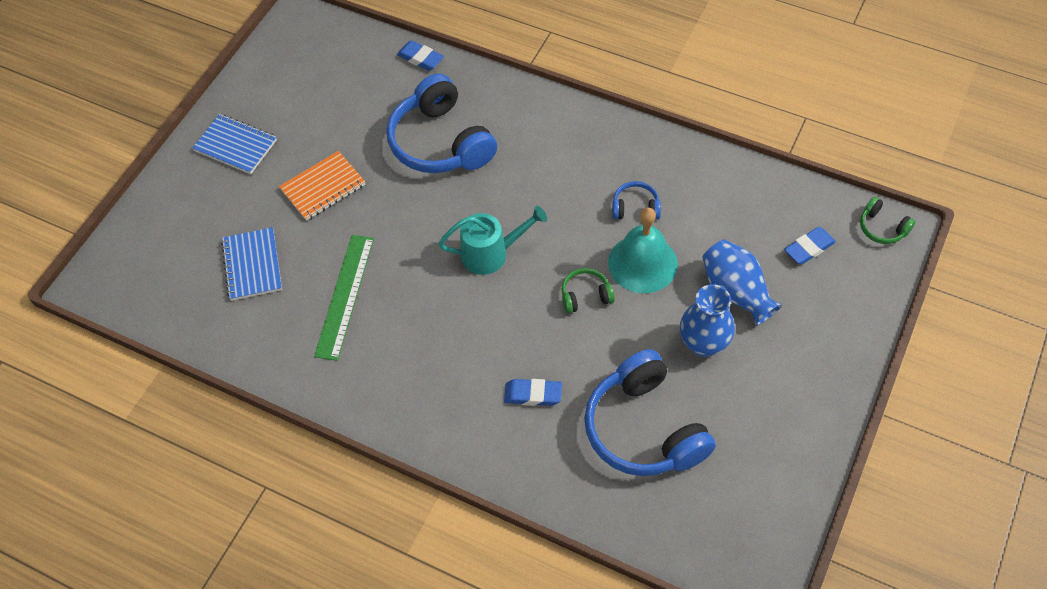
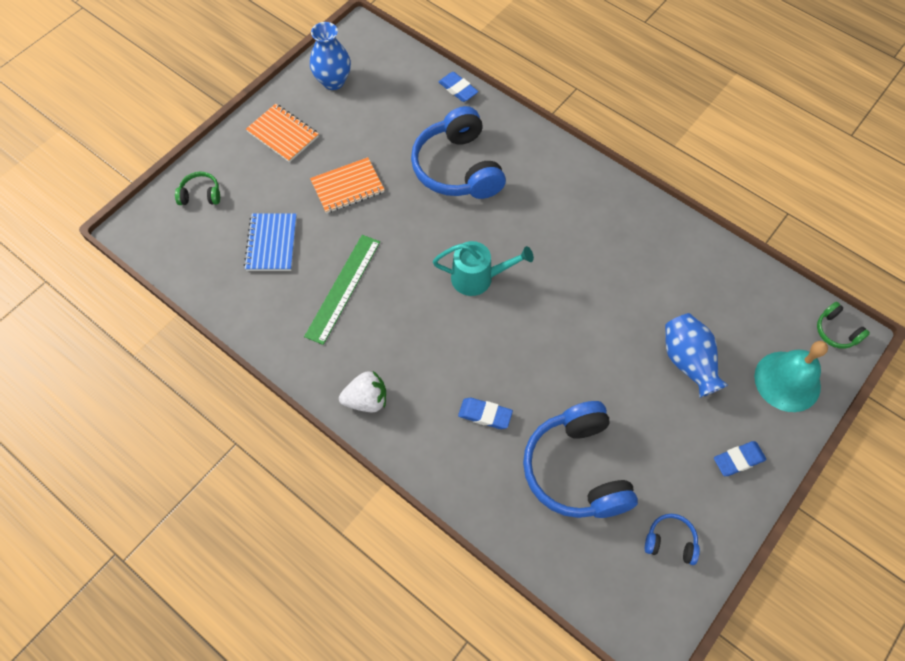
camera: 10 degrees right, 5 degrees up
(235, 145) = (283, 134): blue notebook -> orange notebook
(400, 408) = (366, 400): none -> white strawberry
(585, 296) = (552, 335): green headphones -> green headphones (201, 195)
(635, 208) = (615, 264): blue headphones -> blue headphones (670, 541)
(642, 263) = (610, 316): turquoise bell -> turquoise bell (787, 381)
(703, 343) = (648, 403): blue vase -> blue vase (333, 81)
(809, 248) = (764, 335): blue eraser -> blue eraser (738, 460)

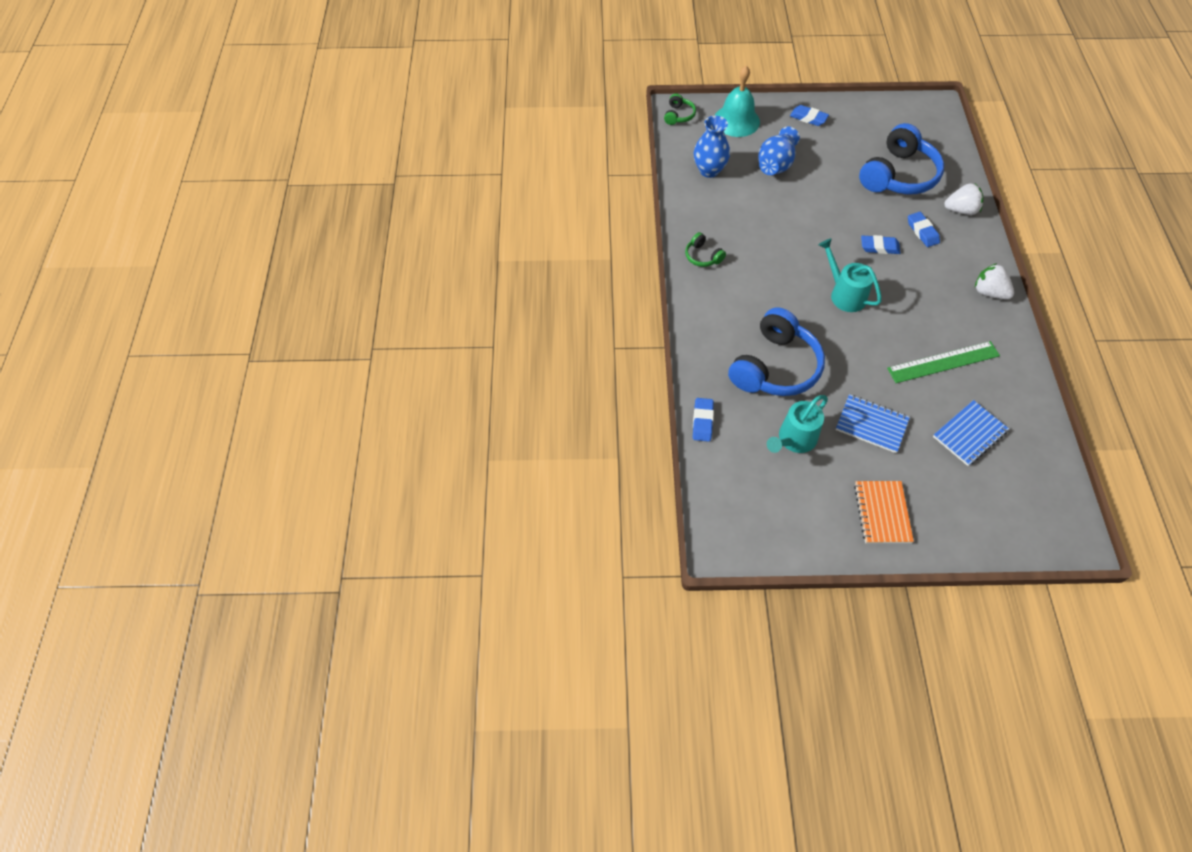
camera: 130 degrees left, 5 degrees down
(201, 195) = (997, 521): green headphones -> green headphones (702, 256)
(333, 81) = (792, 522): blue vase -> blue vase (709, 170)
(347, 187) = (871, 424): orange notebook -> blue notebook
(387, 129) = (793, 440): none -> turquoise watering can
(477, 483) = (961, 210): none -> white strawberry
(501, 356) = (879, 247): none -> blue eraser
(670, 541) = (885, 121): blue headphones -> none

